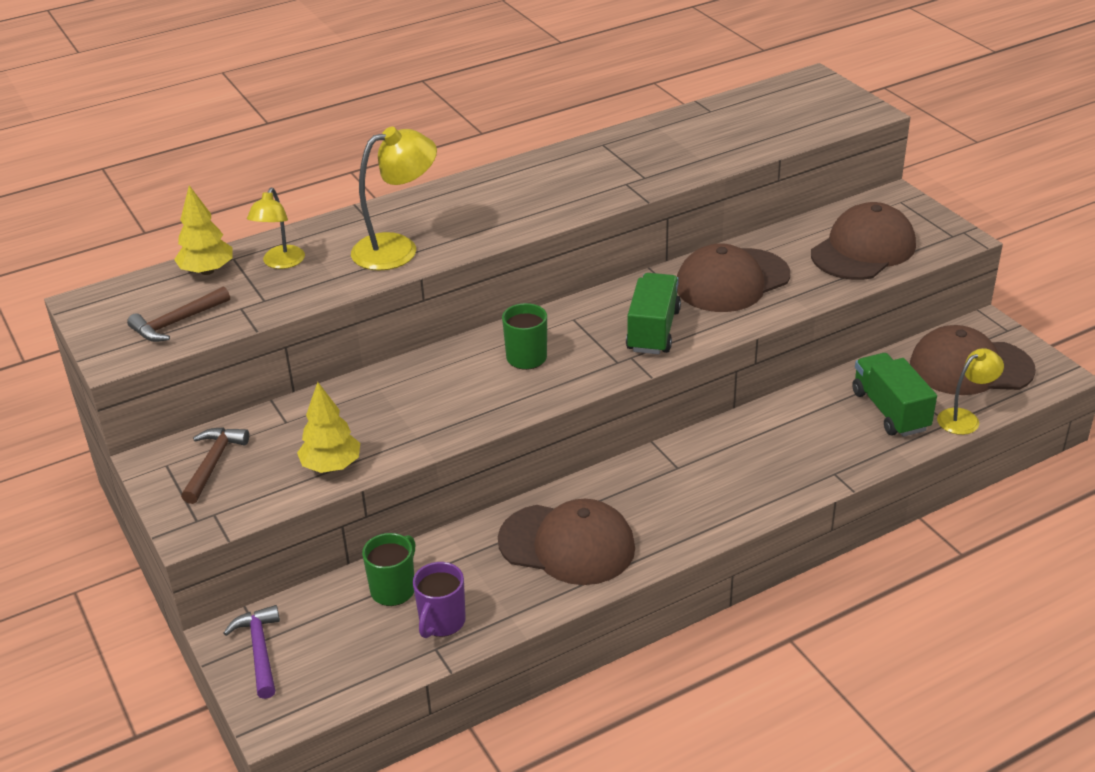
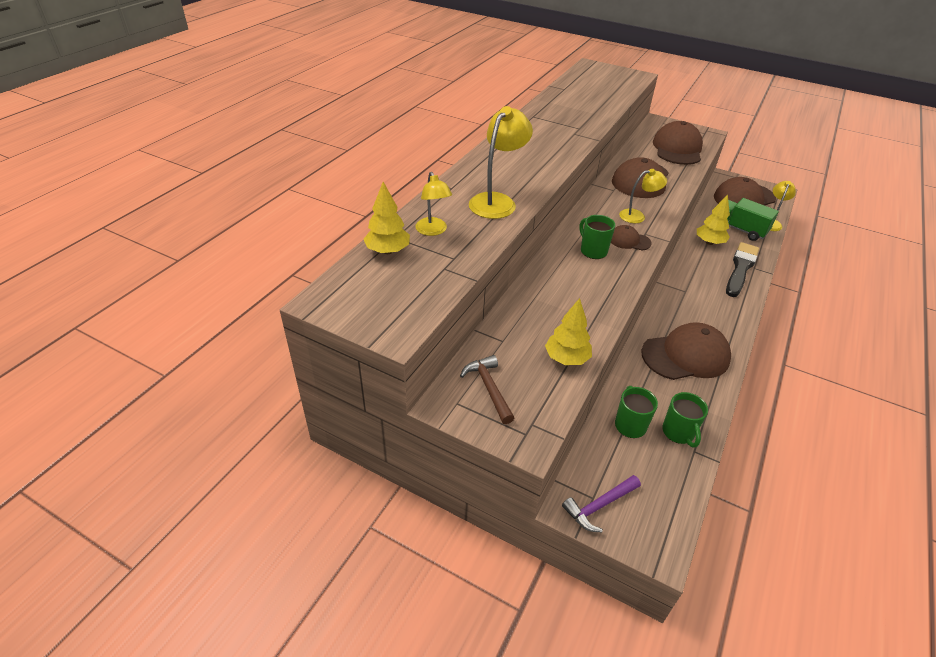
camera: 35 degrees left, 5 degrees up
(177, 323) = (411, 293): brown hammer -> none
(259, 650) = (599, 506): purple hammer -> purple hammer turned 75 degrees counterclockwise
(441, 622) = (678, 432): purple mug -> green mug
(594, 359) = (629, 240): none -> brown cap
(653, 330) = (637, 216): green truck -> yellow lamp
(810, 415) = (709, 242): none -> yellow tree
(810, 466) = (740, 268): none -> black brush

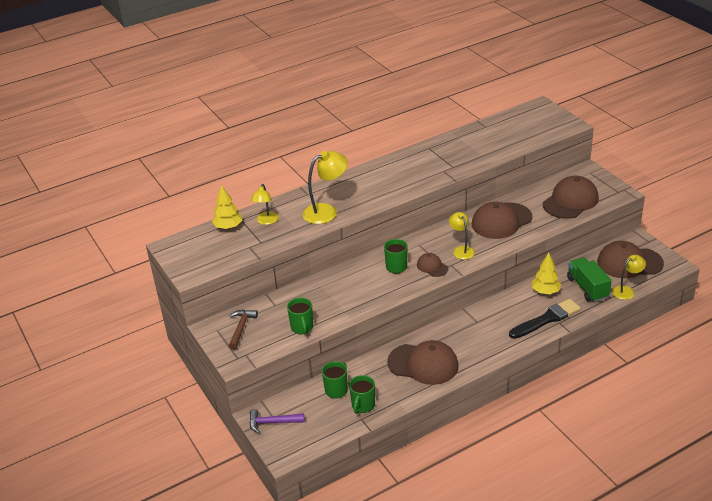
camera: 35 degrees right, 5 degrees down
(566, 358) = (302, 328): yellow tree -> green mug
(637, 216) = (461, 250): yellow lamp -> yellow lamp turned 135 degrees counterclockwise

